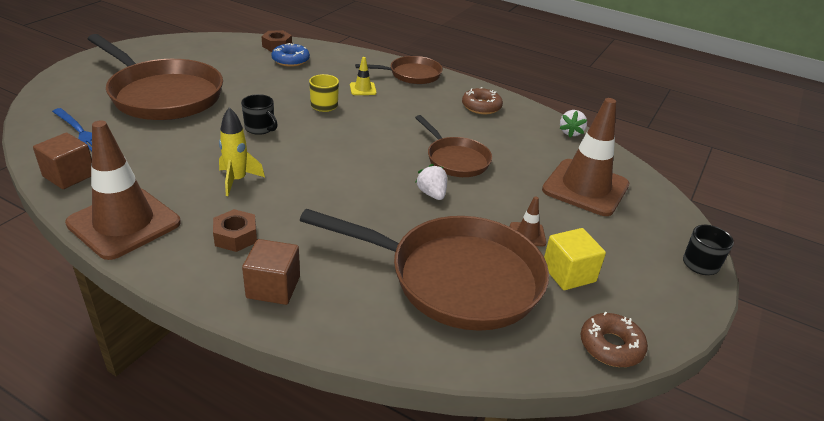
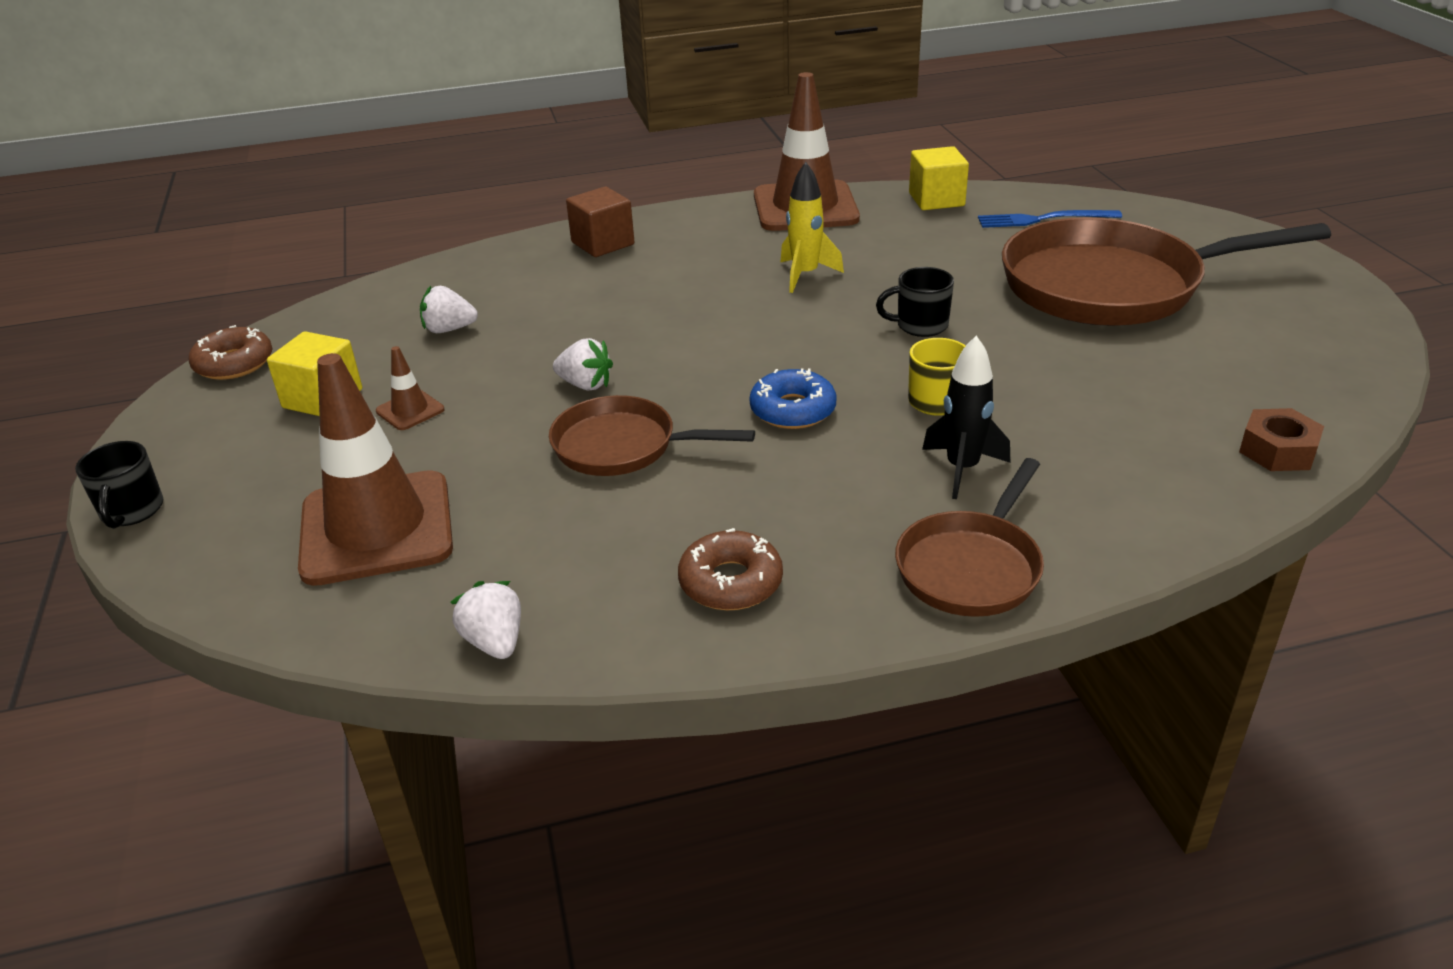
camera: 140 degrees right, 0 degrees up
(69, 175) = (936, 200): brown cube -> yellow cube
(236, 236) = (702, 248): brown nut -> none
(290, 60) = (1178, 439): blue donut -> blue donut (793, 410)
(363, 89) = (962, 469): yellow traffic cone -> black rocket
(455, 278) = (449, 329): brown pan -> white strawberry

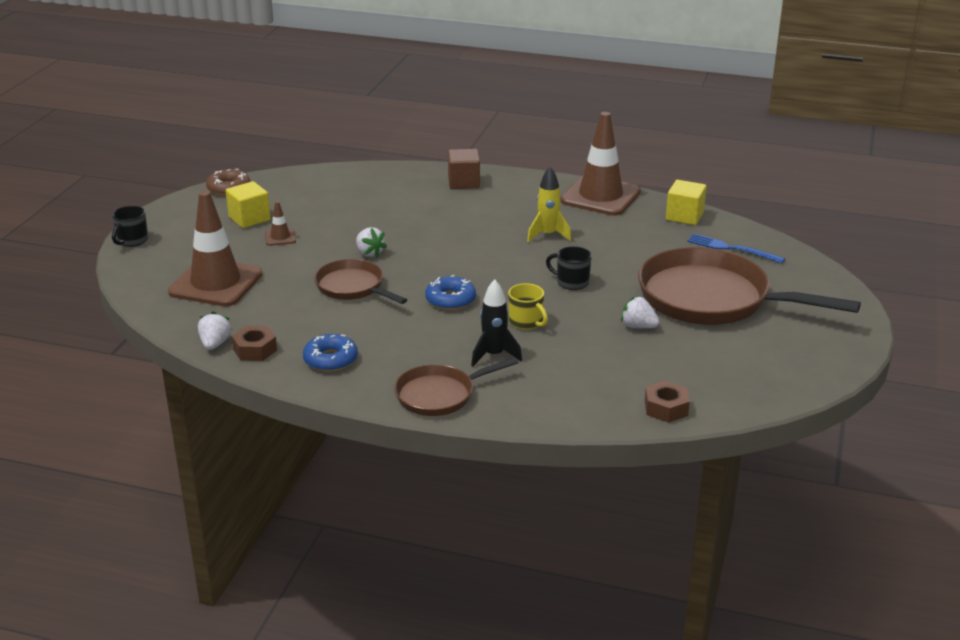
camera: 30 degrees right, 5 degrees down
(449, 329) = (338, 204): white strawberry -> white strawberry (638, 326)
(580, 621) = (255, 349): none -> brown nut
(730, 582) = (330, 359): brown donut -> blue donut

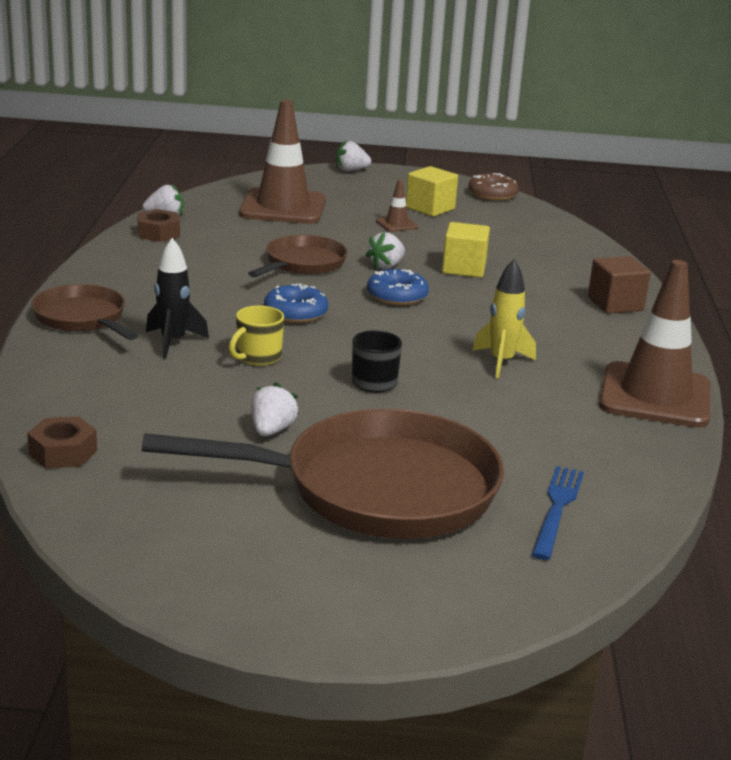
camera: 75 degrees right, 5 degrees down
(132, 241) = (351, 170): black mug -> white strawberry
(330, 359) = (146, 265): blue donut -> blue donut (397, 296)
(684, 216) = (644, 465): yellow cube -> yellow cube (464, 268)
(712, 299) = (376, 489): brown pan -> brown pan turned 75 degrees clockwise

